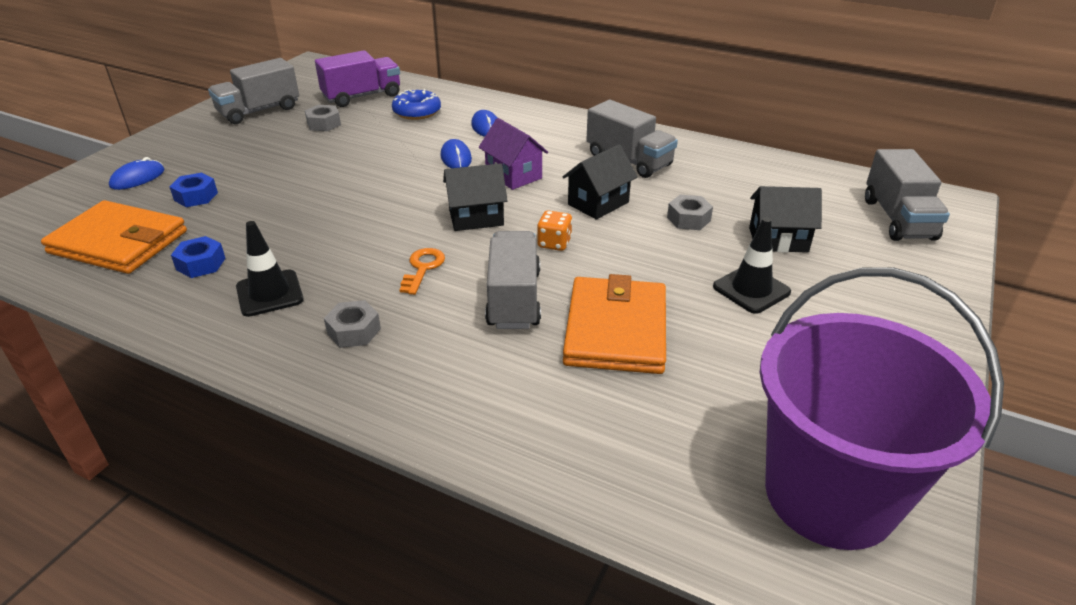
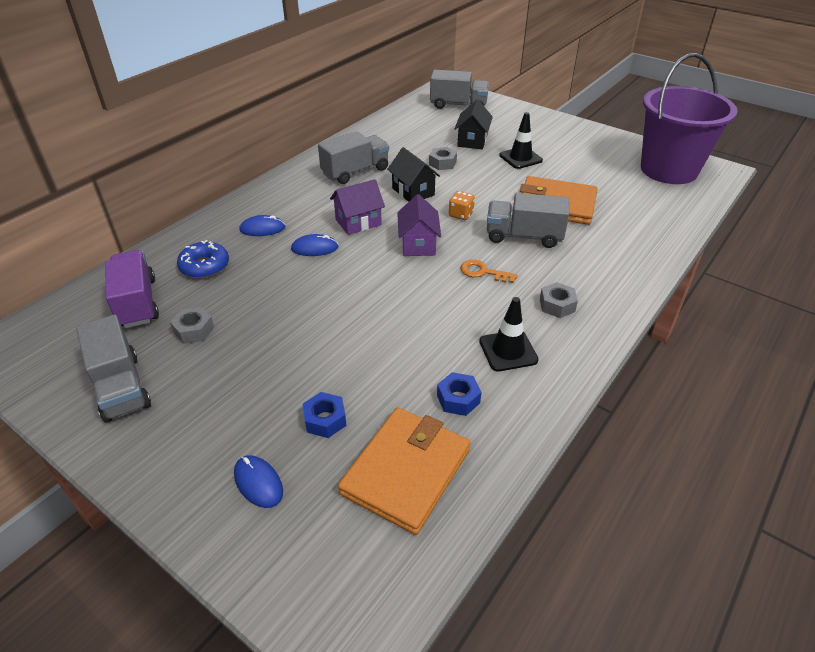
camera: 80 degrees left, 5 degrees up
(476, 217) = (418, 244): black house -> purple house

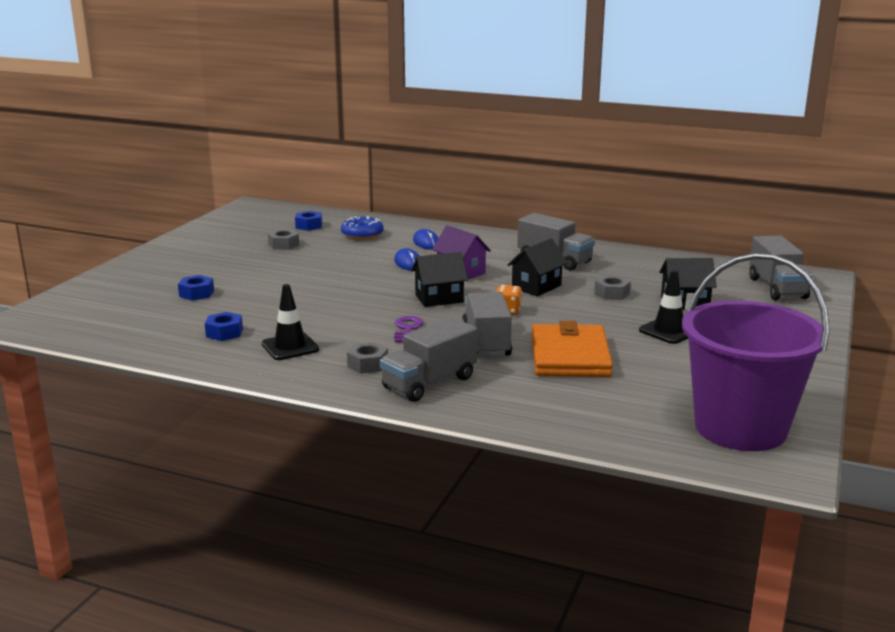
camera: 75 degrees right, 20 degrees down
(121, 387) = (221, 238): grey truck -> grey truck (429, 383)
(137, 303) = (309, 226): purple truck -> blue nut
(258, 483) = (138, 284): blue mouse -> none
(406, 471) = (147, 323): orange wallet -> none
(418, 244) = (439, 298): purple house -> black house
(483, 272) = (407, 329): orange key -> purple key

